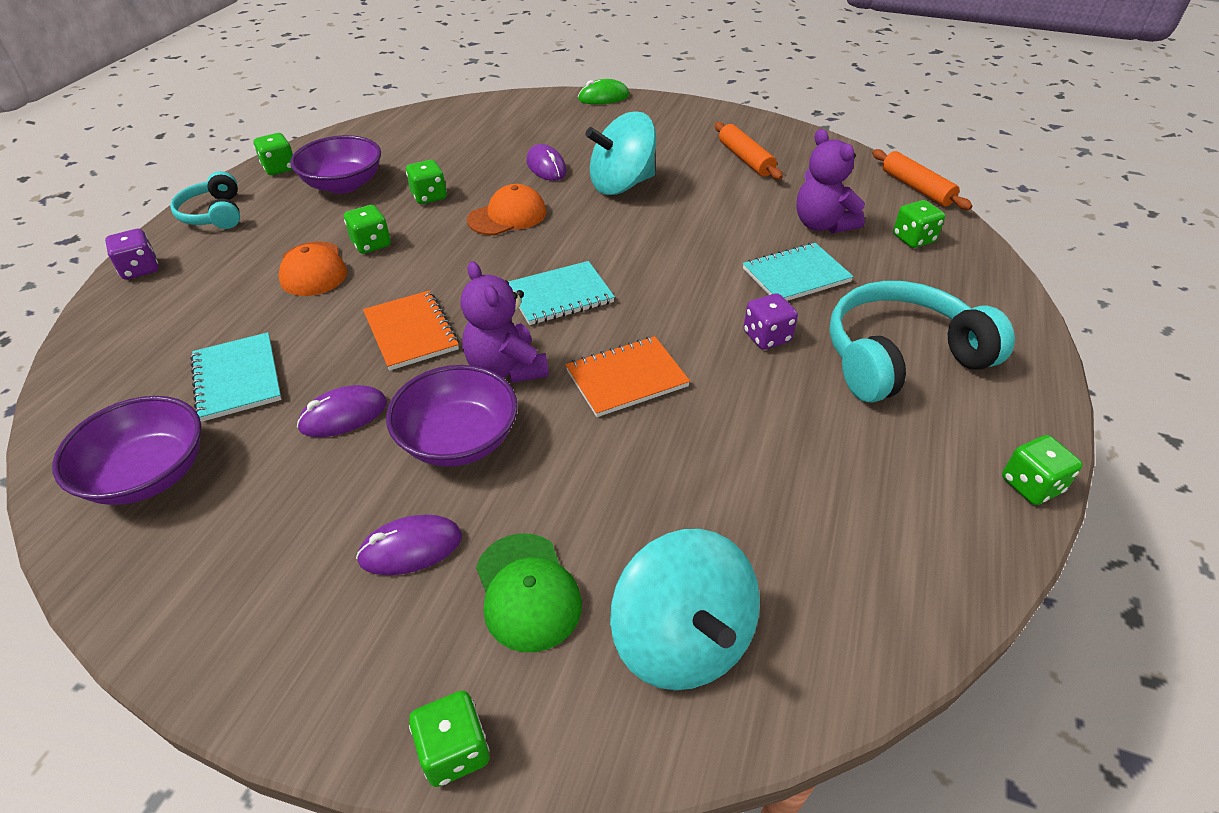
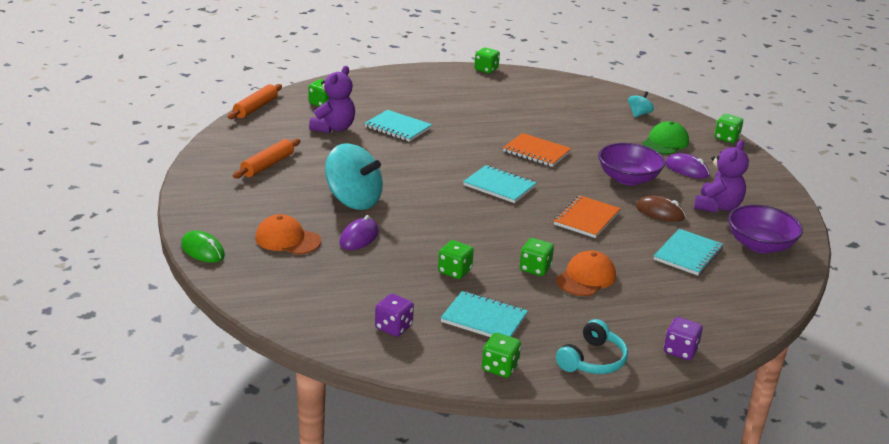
camera: 125 degrees left, 15 degrees down
(343, 184) = (484, 319): purple bowl -> turquoise notebook
(343, 415) = (660, 212): purple mouse -> brown mouse
(506, 368) = (572, 183): purple teddy bear -> purple teddy bear (717, 207)
(507, 216) = (442, 230): orange cap -> orange cap (287, 239)
(682, 639) = (639, 114): turquoise spinning top -> turquoise spinning top, size x0.48
(766, 337) = (461, 126): purple dice -> purple dice (393, 327)
(900, 357) = (437, 97): turquoise headphones -> none

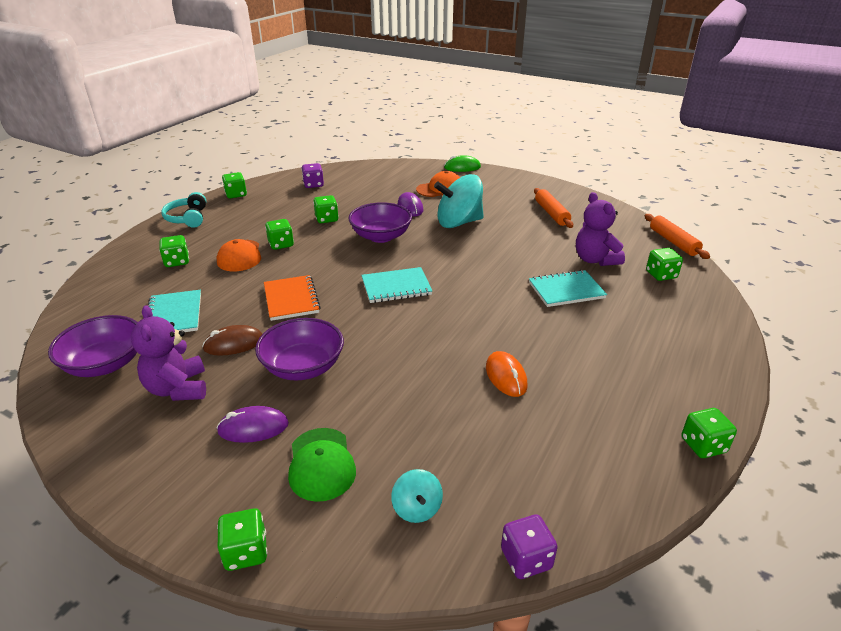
camera: 135 degrees right, 5 degrees up
(439, 226) = (381, 236): none -> purple bowl
(484, 319) = (273, 207): turquoise notebook -> none
(522, 121) = (506, 376): none -> orange mouse
(536, 152) = (426, 343): orange notebook -> none
(649, 304) = (177, 261): none -> green dice
(680, 351) = (134, 246): purple dice -> purple dice (526, 559)

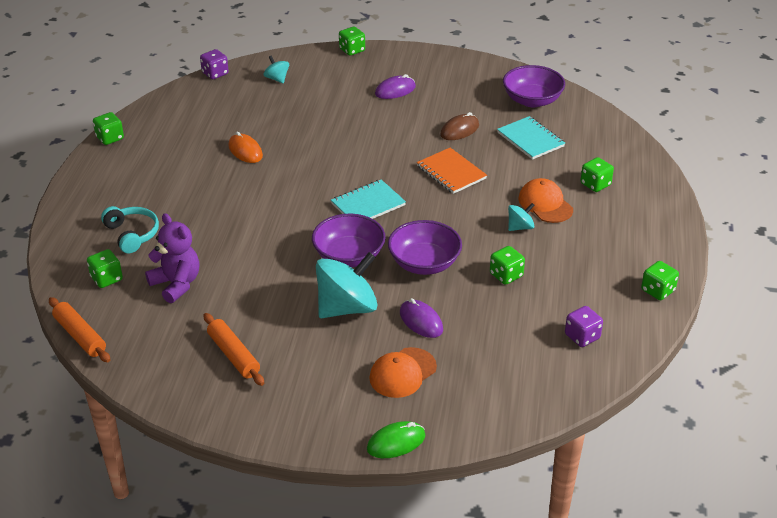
camera: 160 degrees right, 5 degrees up
(178, 388) = (465, 98): purple teddy bear -> none
(188, 218) = (661, 238): turquoise headphones -> turquoise headphones (132, 234)
(281, 244) = (520, 227): green dice -> turquoise spinning top
(303, 367) = (394, 127): purple bowl -> purple bowl (349, 256)
(321, 464) = (341, 84): green cap -> none
(566, 290) = (205, 237): turquoise notebook -> none

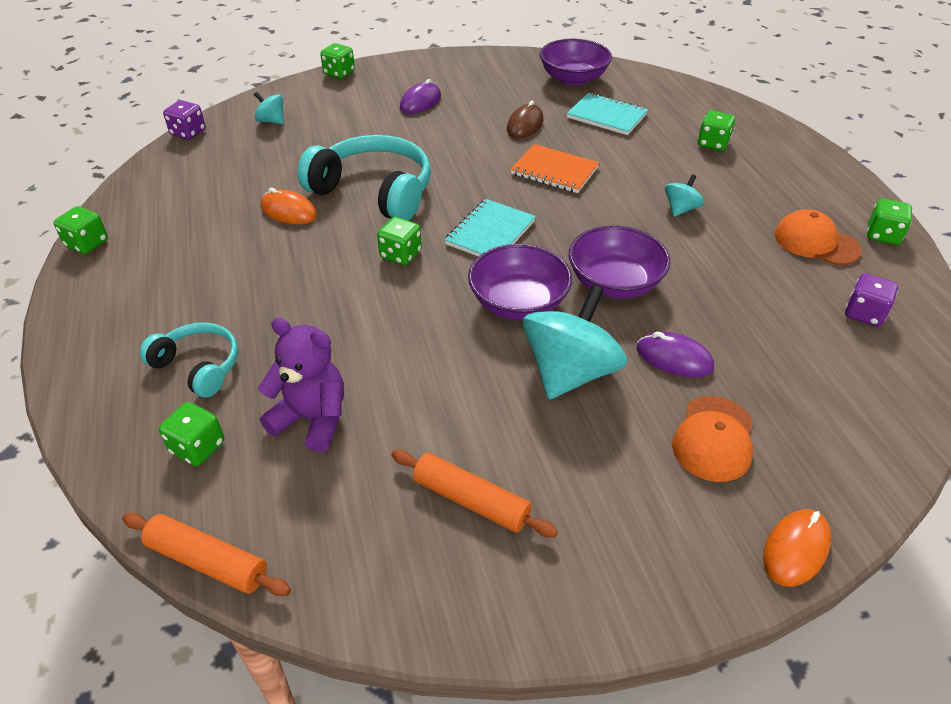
camera: 25 degrees left, 5 degrees up
(311, 152) = (374, 191): none -> turquoise headphones
(396, 442) = (795, 549): green mouse -> orange mouse
(506, 275) = (717, 268): green dice -> green dice (400, 254)
(545, 204) = (683, 177): orange cap -> orange cap (816, 242)

